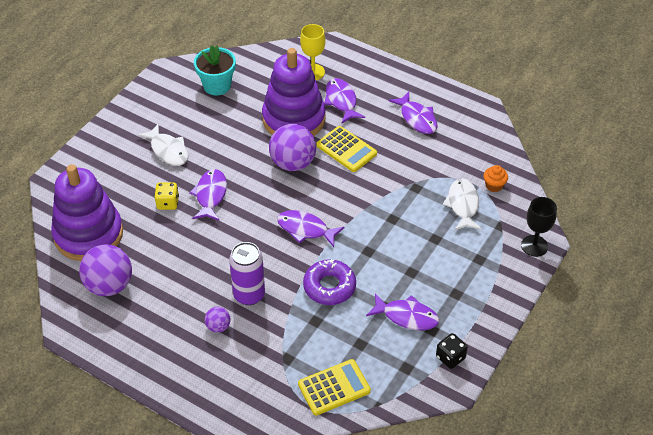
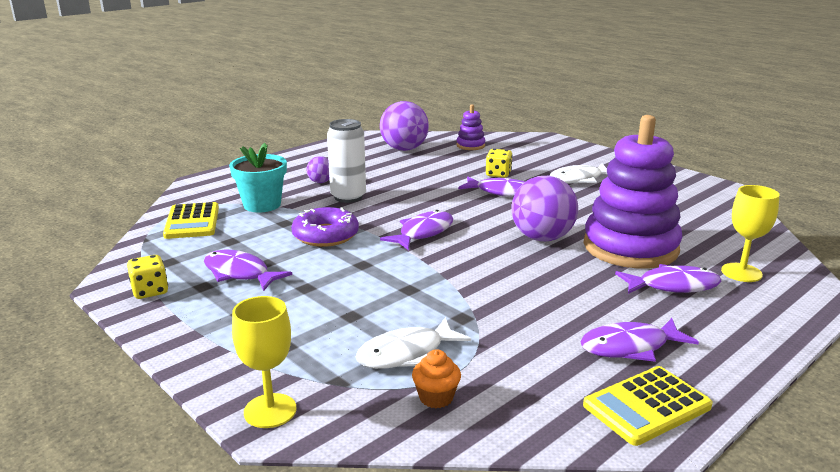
camera: 105 degrees right, 25 degrees down
(88, 234) = (470, 145): purple stacking toy -> purple stacking toy, size x0.43
(217, 86) = (697, 210): turquoise flower pot -> turquoise flower pot (262, 205)
(249, 295) = (348, 197): purple can -> white can
(346, 149) = (561, 275): yellow calculator -> yellow calculator (647, 406)
(407, 316) = (239, 273): purple fish -> purple fish turned 90 degrees clockwise
(450, 357) = (150, 291): black dice -> yellow dice
(463, 205) = (406, 354): white fish -> white fish turned 135 degrees clockwise
(534, 246) = (270, 411): black goblet -> yellow goblet

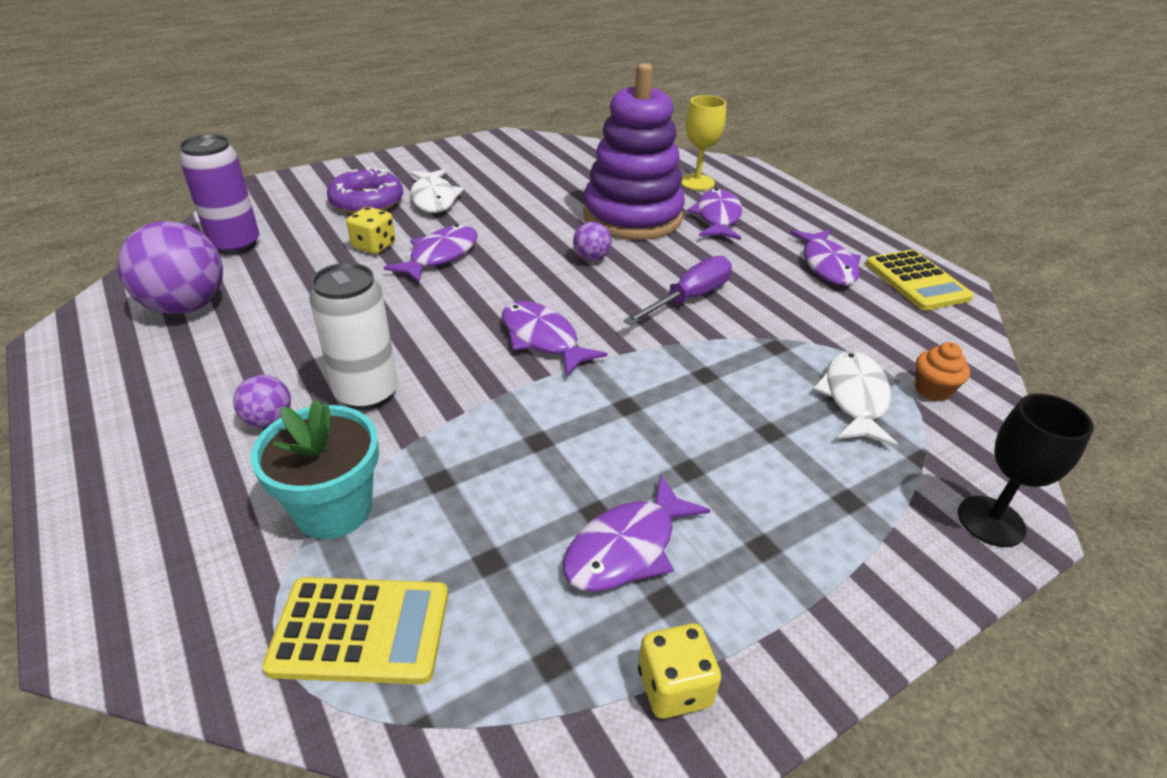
camera: 80 degrees left, 15 degrees up
(270, 411) = (991, 521): yellow goblet -> black goblet
(325, 235) = (513, 434): purple donut -> purple donut (367, 201)
(406, 354) = (854, 398): white fish -> white fish turned 150 degrees counterclockwise
(470, 145) = (235, 245): purple stacking toy -> purple can
(511, 279) = (689, 298): none -> purple screwdriver
(542, 238) = (591, 258): purple ball -> purple ball, size x0.49

